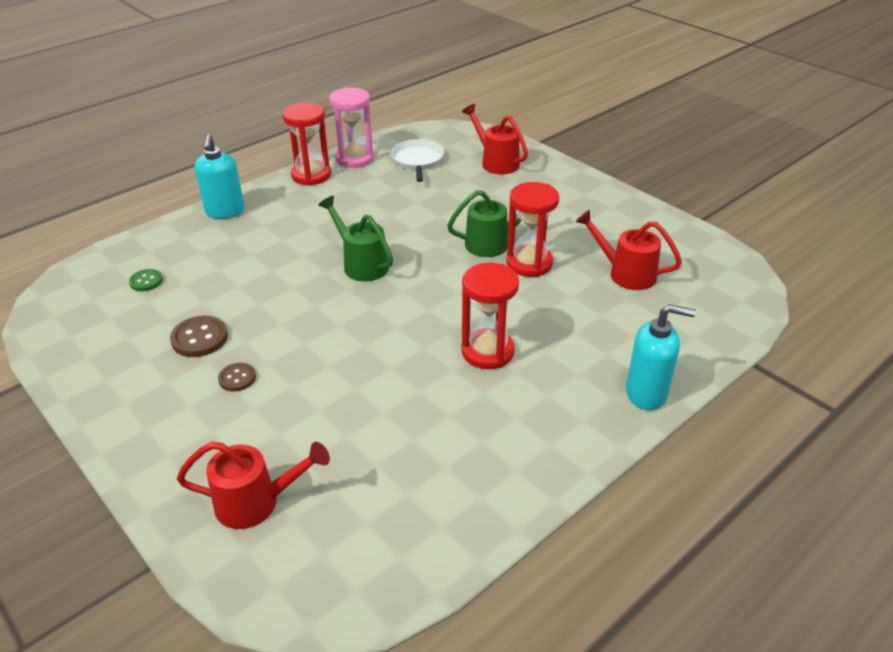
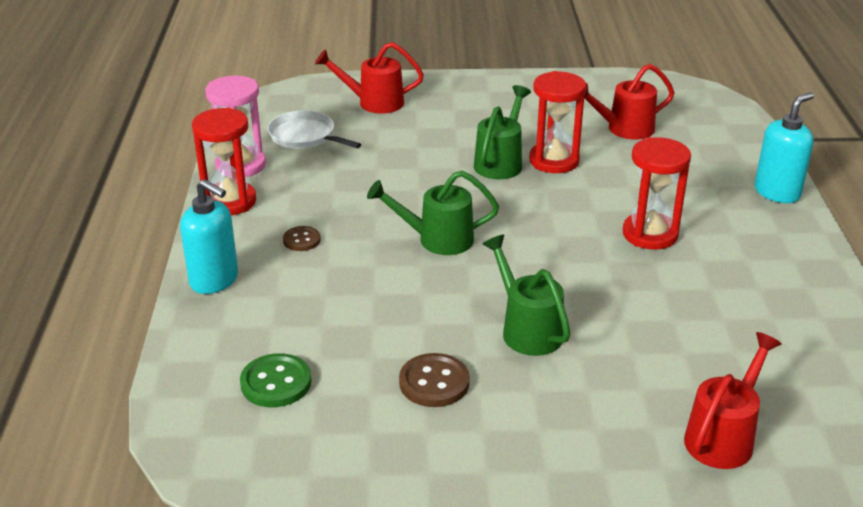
camera: 50 degrees left, 5 degrees down
(146, 281) = (276, 383): green button -> green button, size x1.59
(237, 378) = (530, 382): brown button -> brown button (301, 240)
(297, 349) = (527, 329): none -> green watering can

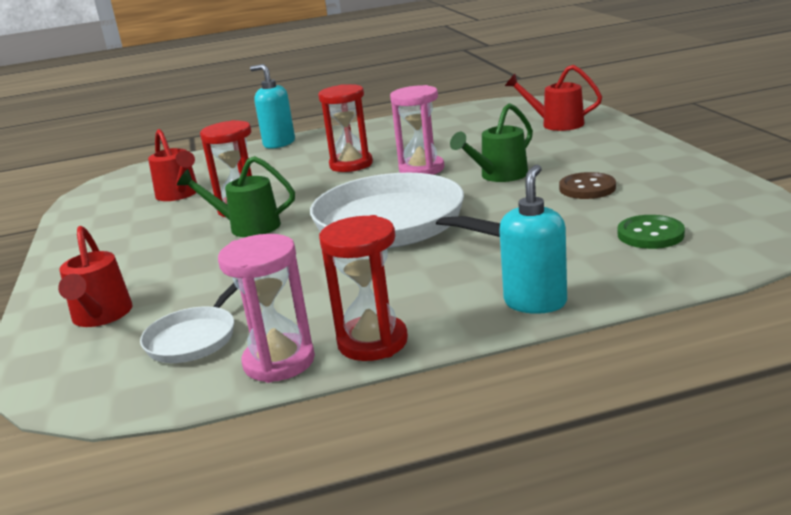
camera: 100 degrees left, 10 degrees down
(301, 240) = (431, 279): brown button -> none
(437, 239) = (396, 224): green watering can -> white pan
(594, 279) = (421, 169): none -> pink hourglass

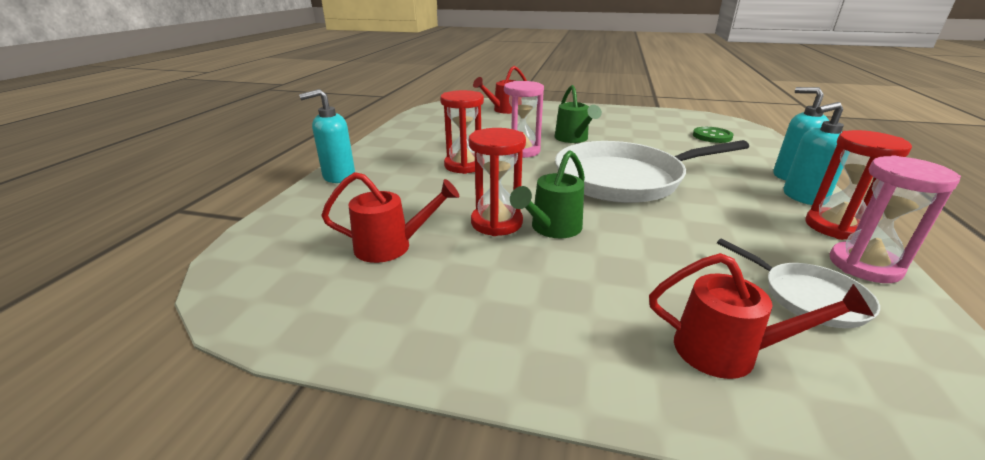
camera: 65 degrees left, 5 degrees up
(455, 318) = (803, 197): none -> turquoise soap dispenser
(587, 188) = (627, 130): brown button -> none

